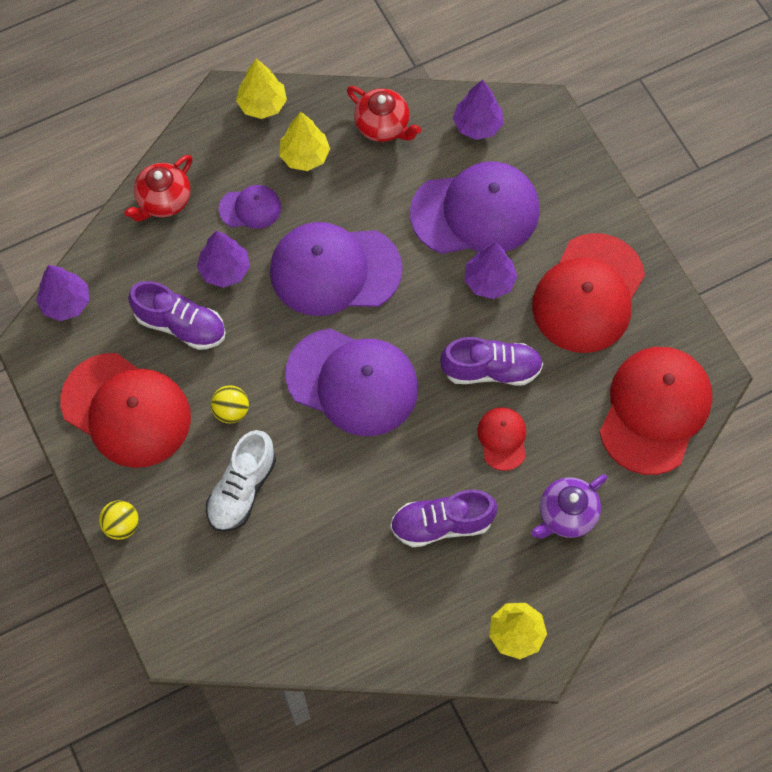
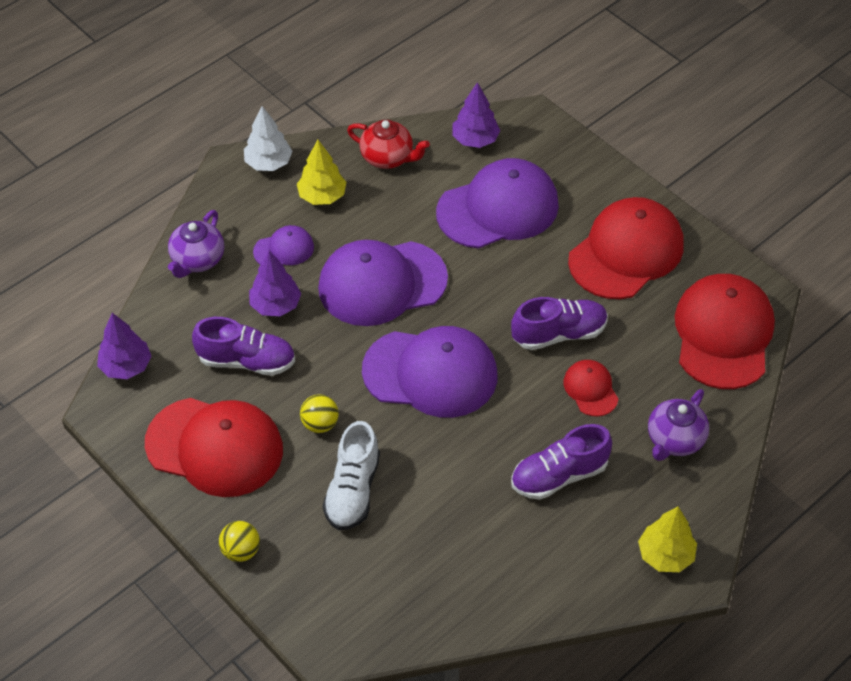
camera: 15 degrees left, 15 degrees down
(163, 200) = (197, 260): red teapot -> purple teapot
(262, 104) = (268, 163): yellow tree -> white tree
(489, 281) = (531, 261): purple tree -> none
(588, 294) = (626, 252): red cap -> red cap turned 150 degrees counterclockwise

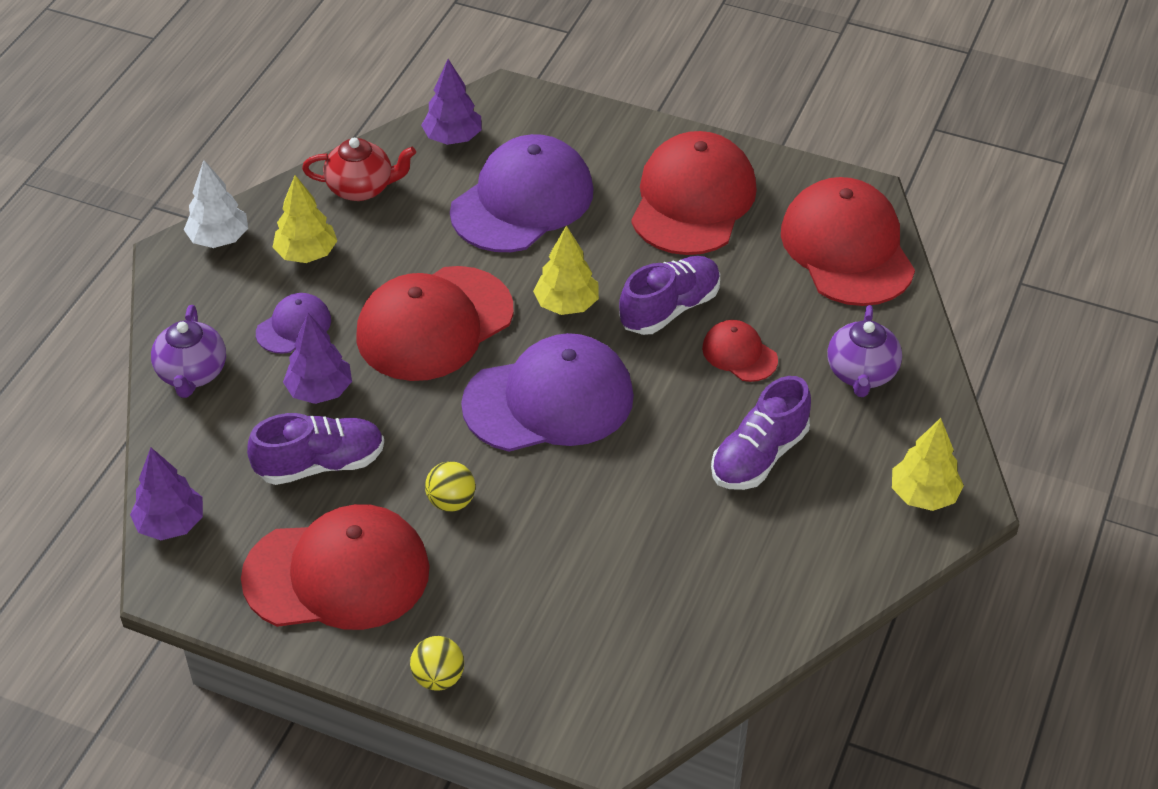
camera: 25 degrees left, 5 degrees down
(352, 490) = (533, 559): white shoe -> none
(382, 283) = (434, 324): purple cap -> red cap
(485, 303) = (567, 304): none -> yellow tree

